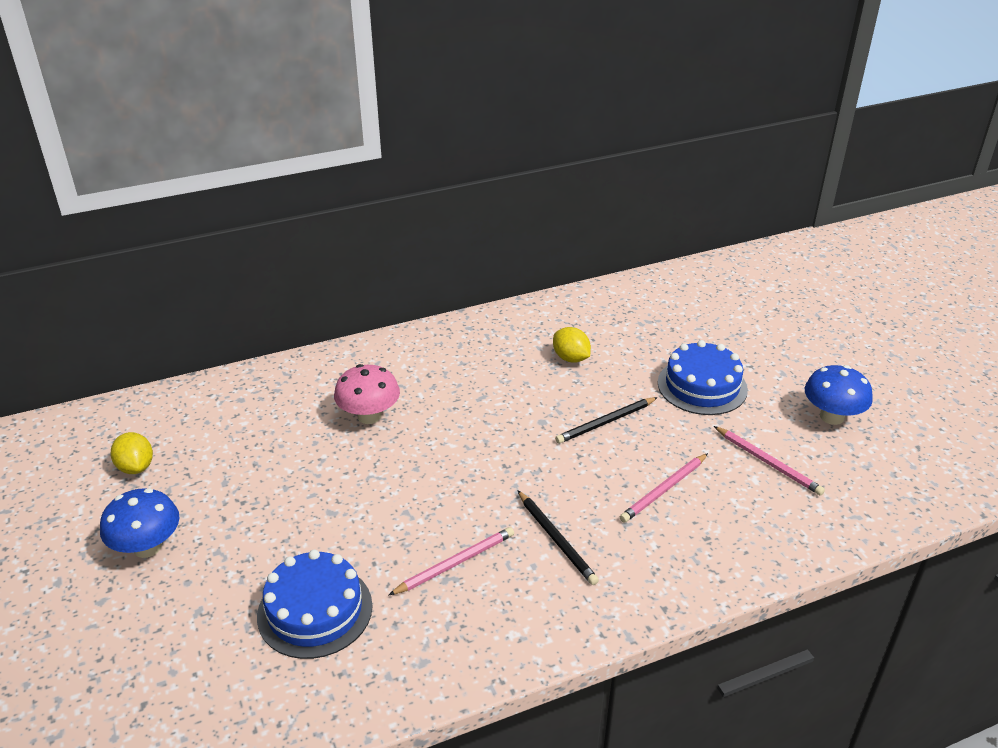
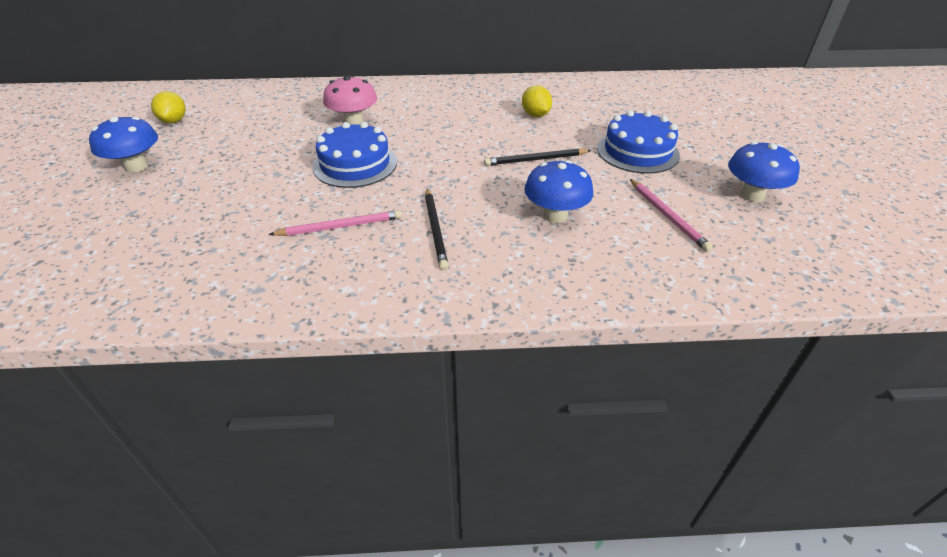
camera: 20 degrees right, 5 degrees up
(315, 610) = (209, 232): blue cake -> blue cake (355, 164)
(664, 490) = (555, 215): pink pencil -> blue mushroom

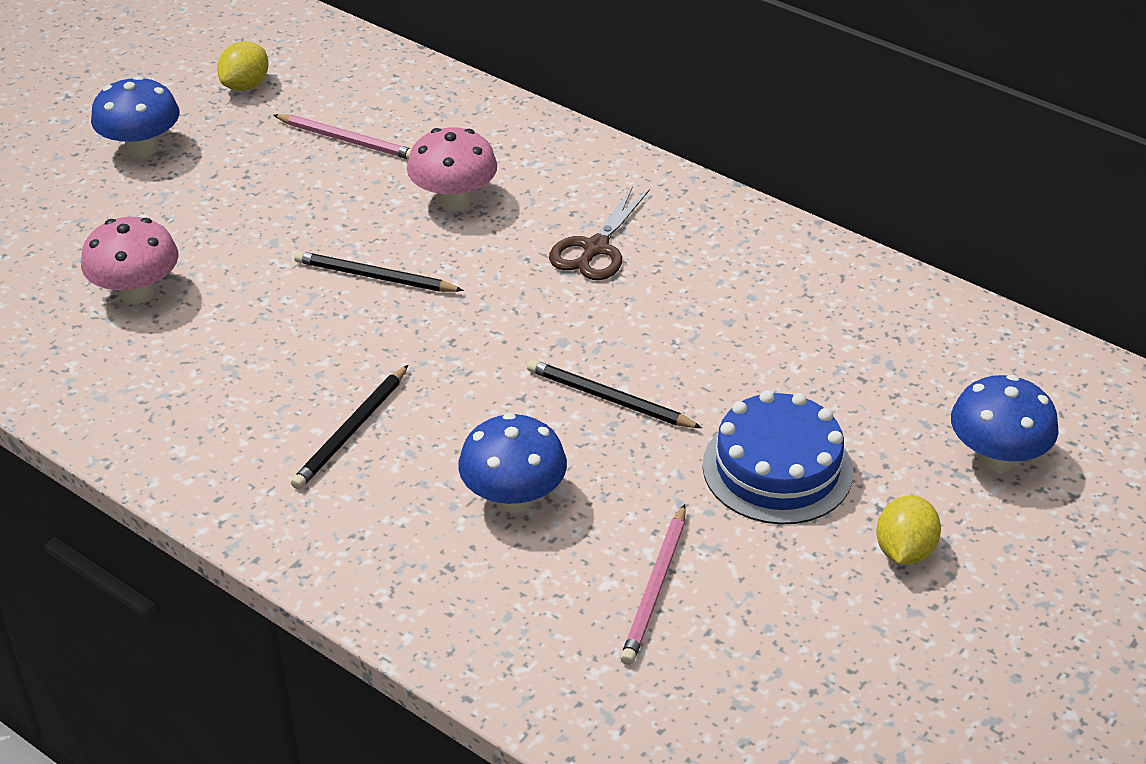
camera: 40 degrees right, 0 degrees up
(217, 229) = (137, 292): none -> pink mushroom
(340, 226) = (257, 364): pink pencil -> pink pencil (347, 140)
(355, 164) = (374, 277): blue cake -> black pencil
(446, 114) = (595, 248): none -> brown scissors
(535, 115) = (722, 319): yellow lemon -> yellow lemon (904, 551)
(752, 195) = (829, 635): blue mushroom -> blue mushroom (996, 457)

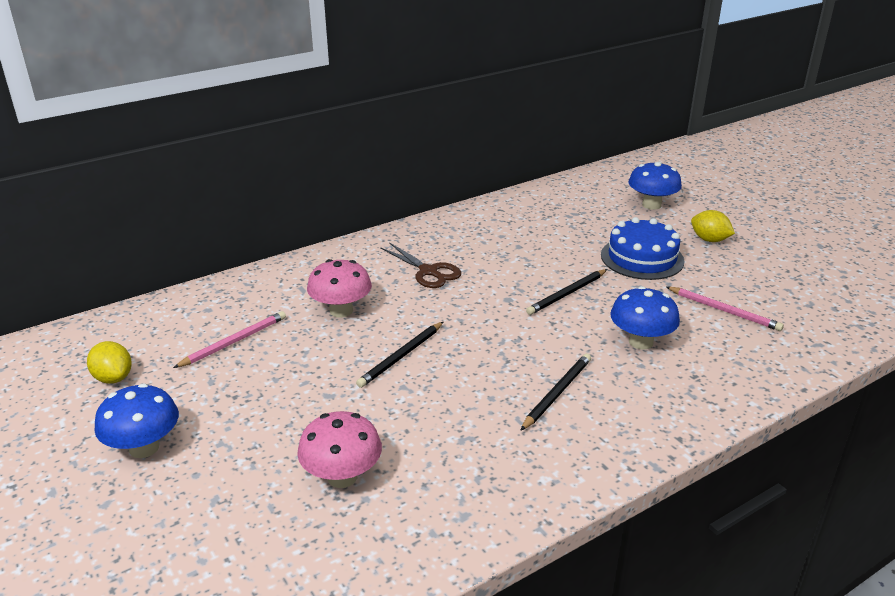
camera: 70 degrees left, 10 degrees down
(351, 431) = (557, 393): black pencil -> black pencil turned 105 degrees counterclockwise

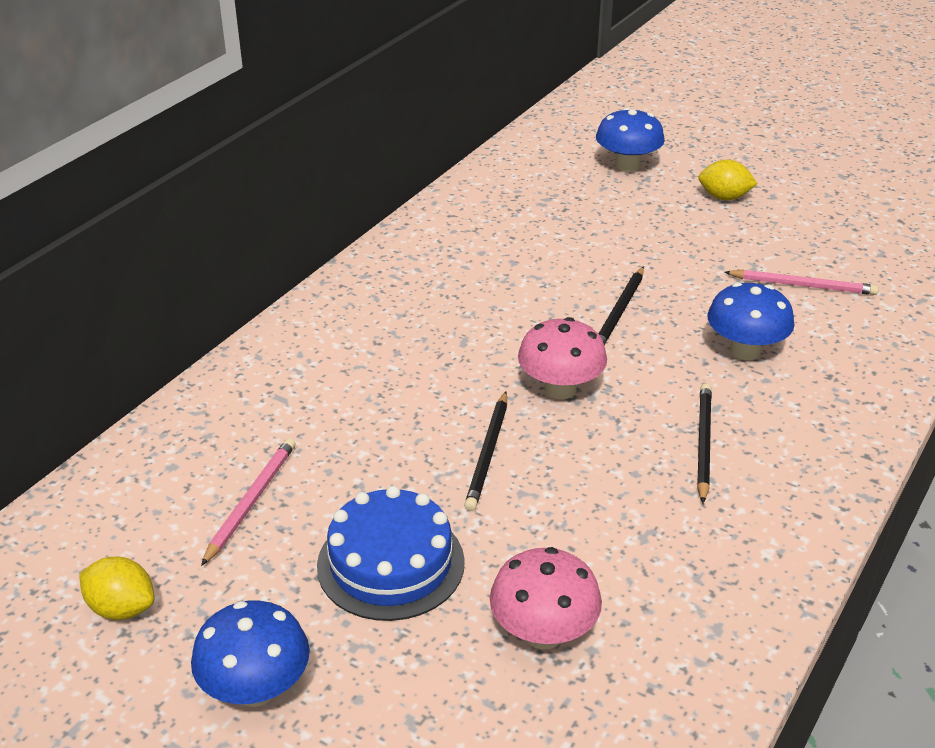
camera: 25 degrees left, 5 degrees up
(341, 311) = (360, 414): pink mushroom -> pink mushroom (560, 389)
(428, 271) = (429, 327): brown scissors -> none
(642, 258) = (668, 241): blue cake -> blue cake (391, 563)

